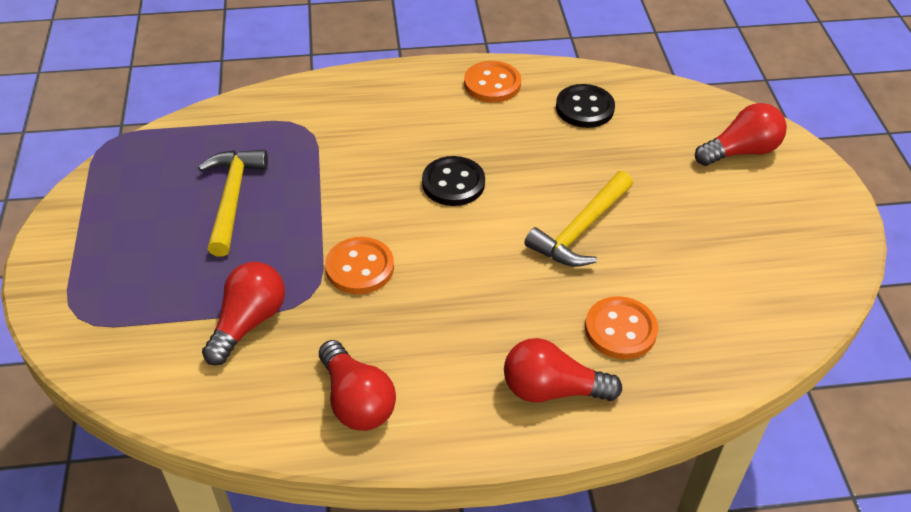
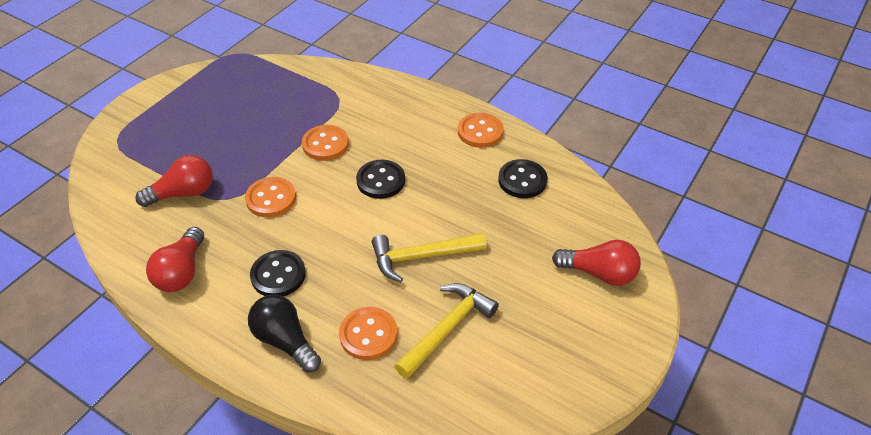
camera: 40 degrees right, 0 degrees up
(232, 198) = (255, 119): yellow hammer -> yellow hammer (447, 328)
(349, 180) = (325, 144): none -> orange button
(465, 335) = (278, 275): none -> black button
(552, 389) = (285, 341): red light bulb -> black light bulb

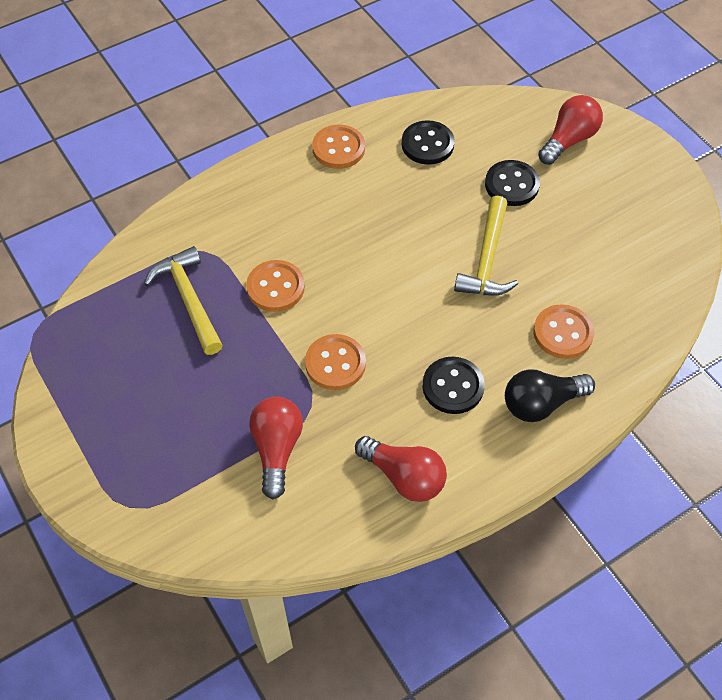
camera: 65 degrees left, 10 degrees up
(380, 181) = (363, 256): black button -> black button (511, 185)
(447, 328) = (581, 270): yellow hammer -> yellow hammer (188, 299)

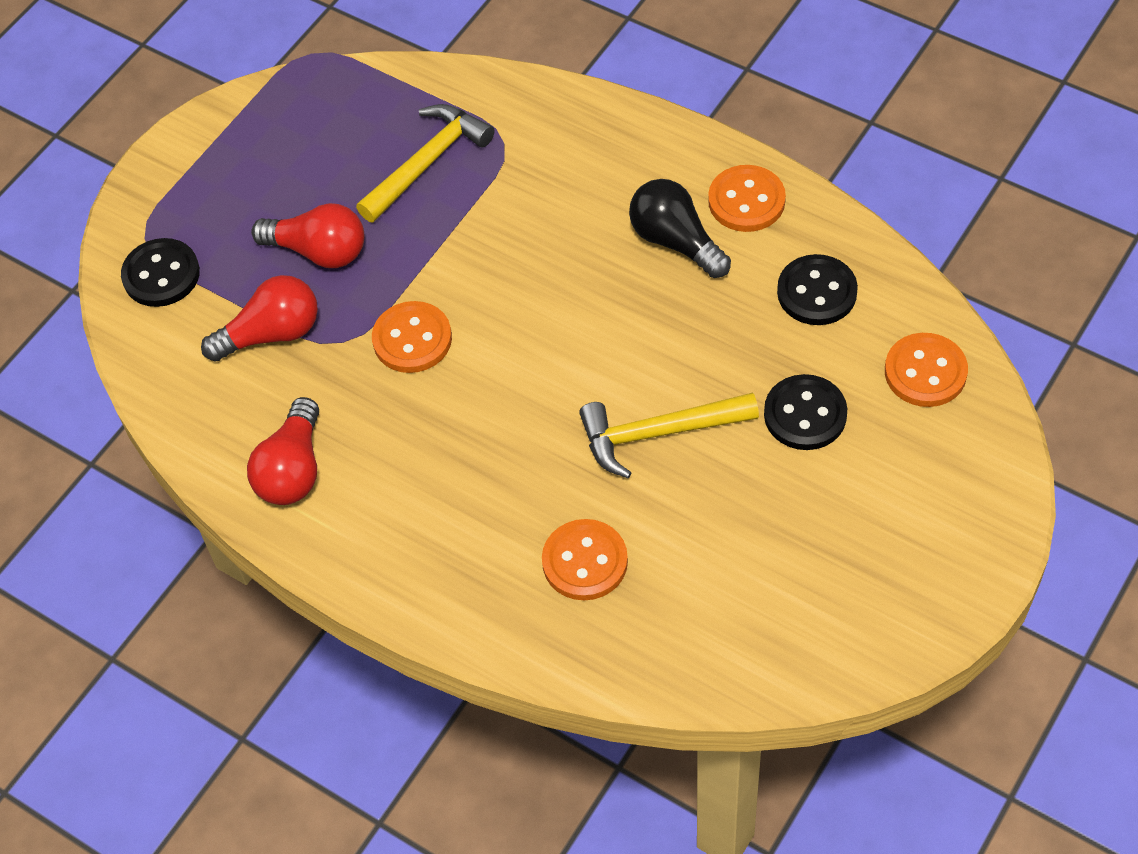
camera: 70 degrees right, 0 degrees up
(275, 287) = (489, 234): orange button -> orange button (925, 372)
(453, 386) = (440, 471): black button -> black button (161, 275)
(541, 403) = (463, 574): black light bulb -> black light bulb (676, 241)
(568, 140) = (934, 453): red light bulb -> red light bulb (318, 251)

